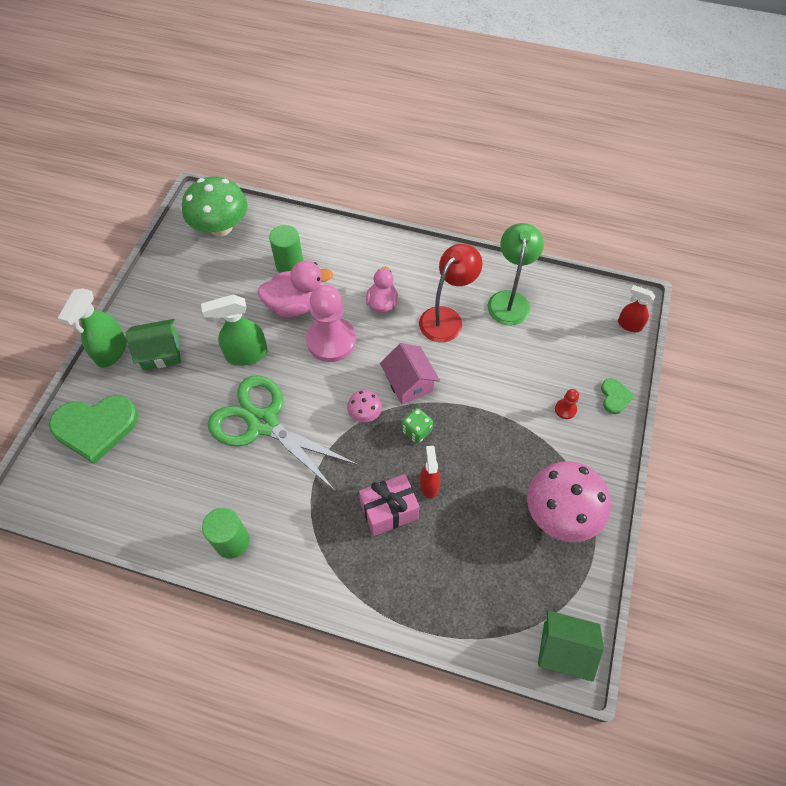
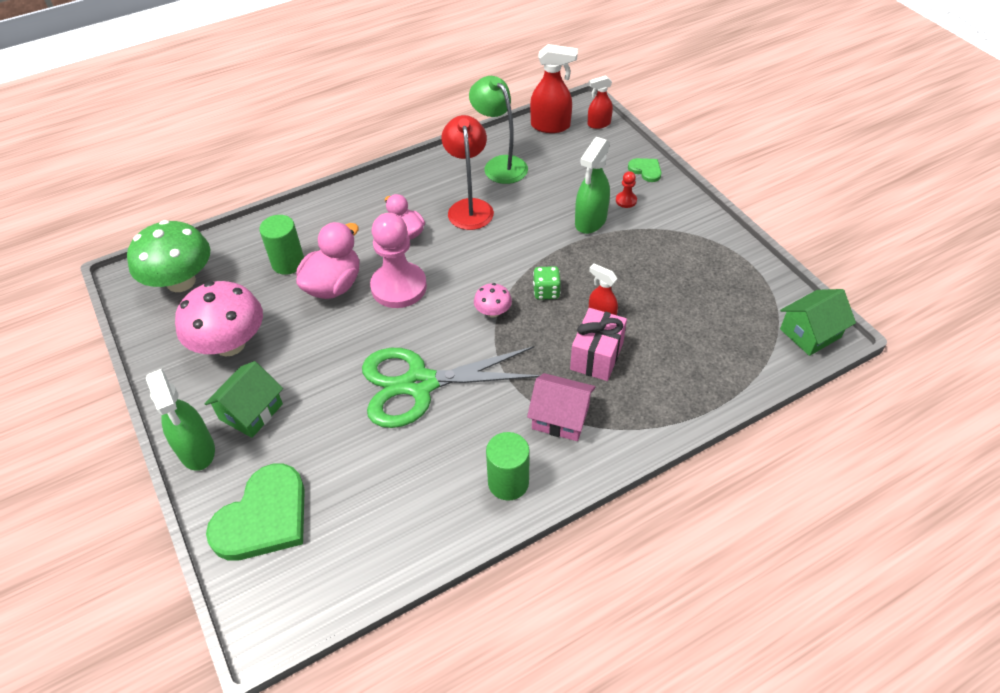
camera: 45 degrees left, 10 degrees down
(246, 355) = (337, 351): green spray bottle -> green spray bottle (590, 221)
(409, 383) = (498, 267): pink house -> pink house (560, 417)
(560, 513) = (704, 261): pink mushroom -> pink mushroom (230, 344)
(588, 297) = (551, 126): none -> red spray bottle

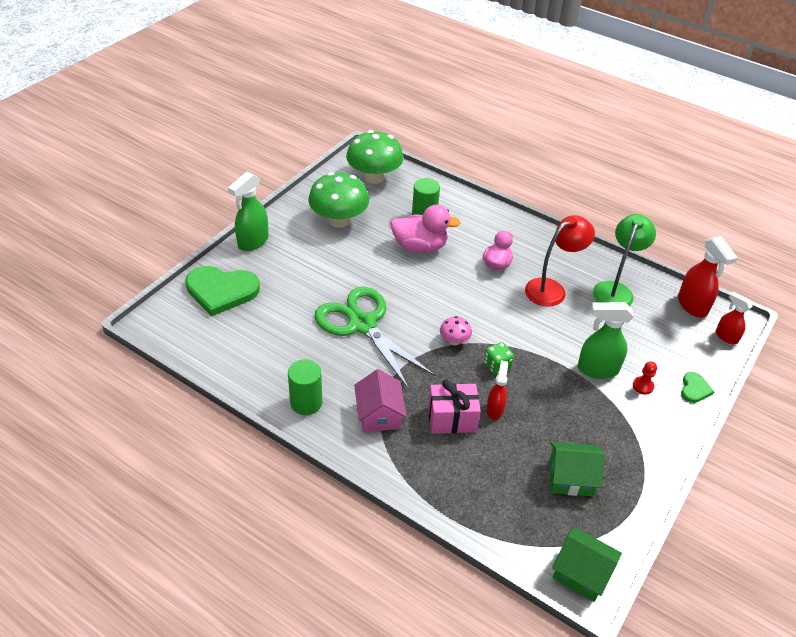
camera: 60 degrees right, 5 degrees down
(230, 344) = (339, 220): pink mushroom -> green mushroom
(251, 411) = (293, 252): green house -> green house (570, 478)
(399, 287) = (442, 280): pink pawn -> none

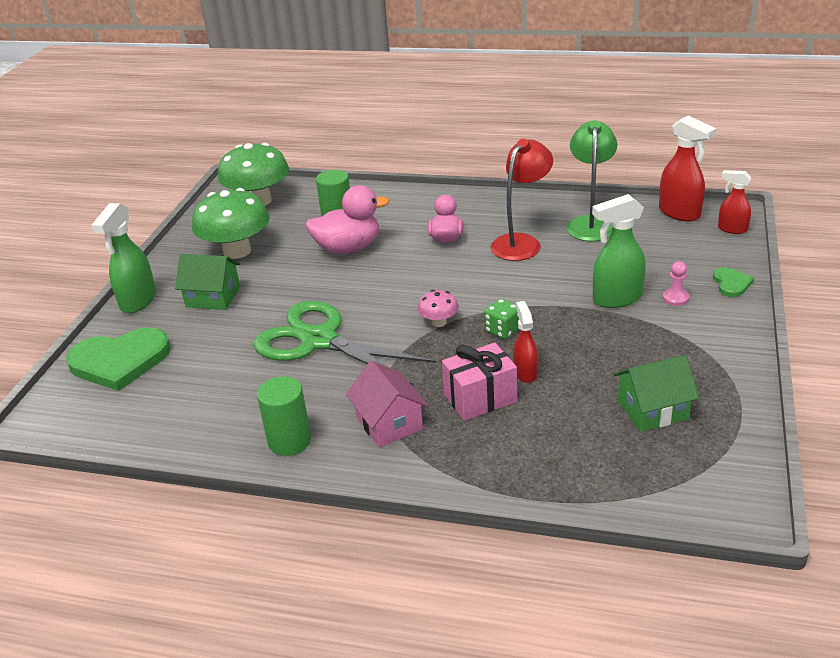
camera: 15 degrees left, 10 degrees down
(581, 573) = (726, 500): green house -> green house (213, 297)
(643, 386) = (675, 298): red pawn -> pink pawn

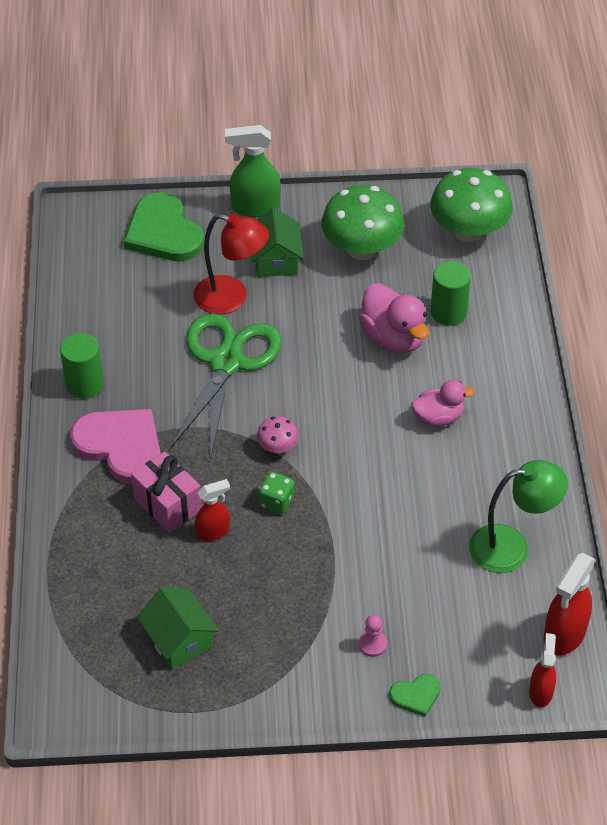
camera: 70 degrees right, 15 degrees up
(389, 423) = (121, 446): pink house -> pink heart
(521, 242) = (449, 487): red lamp -> red lamp (231, 298)
(616, 299) = (358, 590): green spray bottle -> none

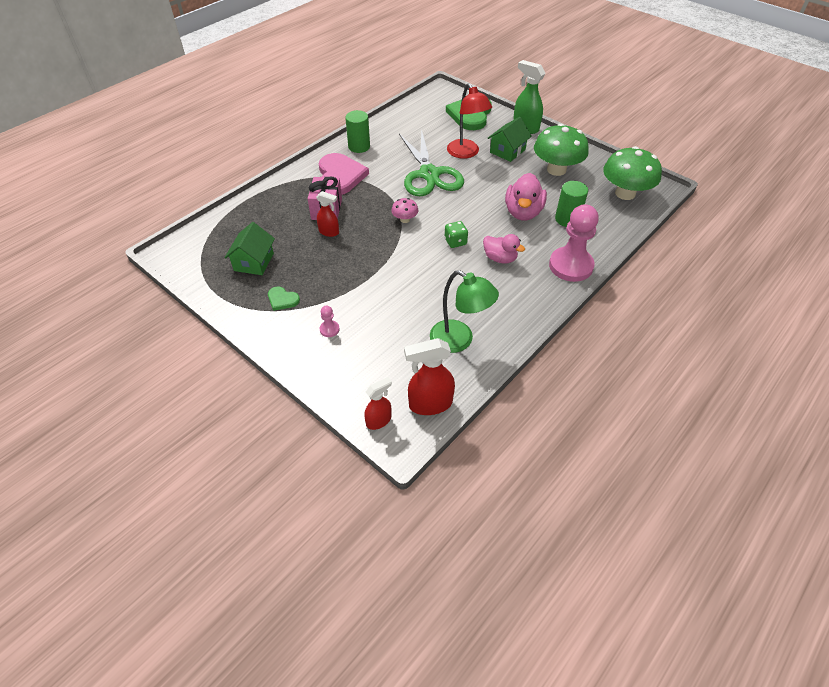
camera: 45 degrees right, 0 degrees up
(226, 362) = (429, 174): green scissors -> green scissors turned 105 degrees clockwise
(276, 501) = (373, 240): green dice -> green dice (455, 242)
(416, 695) = (316, 368): green heart -> green heart (282, 299)
(516, 371) = (570, 266): none -> pink pawn

